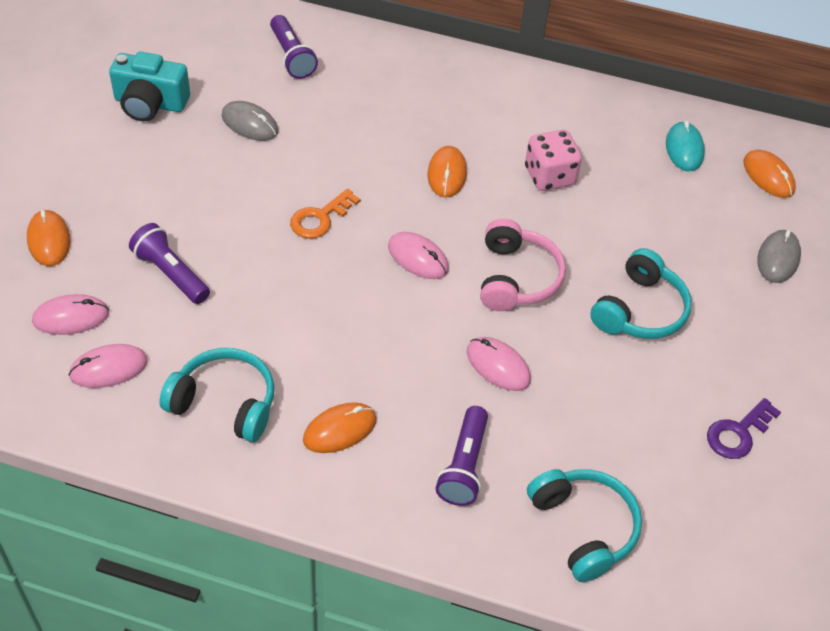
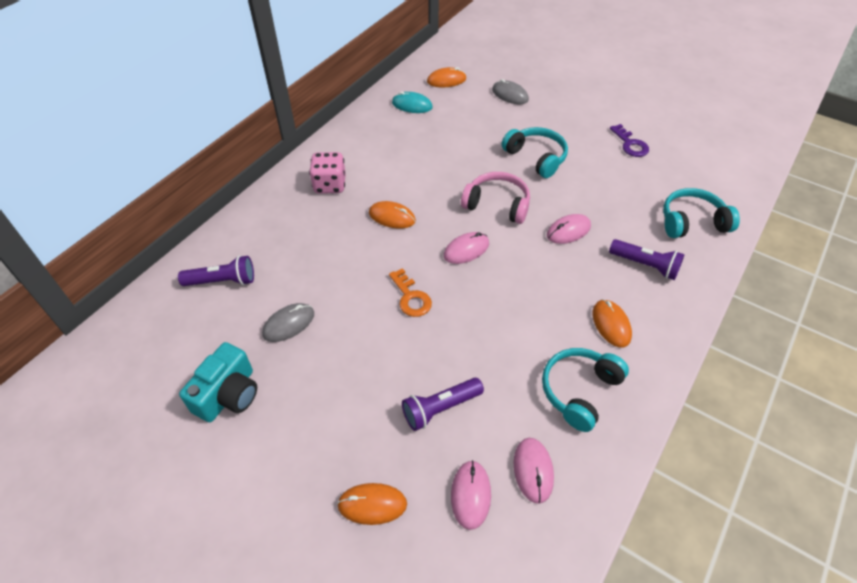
camera: 70 degrees left, 0 degrees up
(549, 176) = (413, 168): pink dice -> pink dice (330, 185)

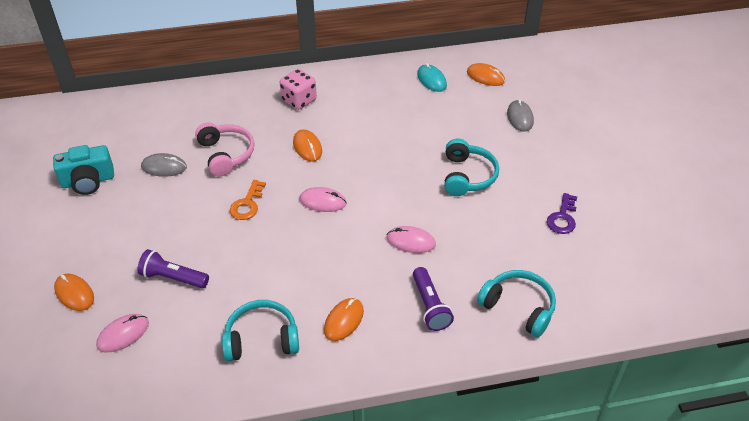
camera: 45 degrees right, 5 degrees down
(223, 281) = (164, 117): purple flashlight -> none
(497, 204) = (388, 188): pink headphones -> pink headphones (226, 154)
(533, 470) = (171, 354): pink mouse -> none

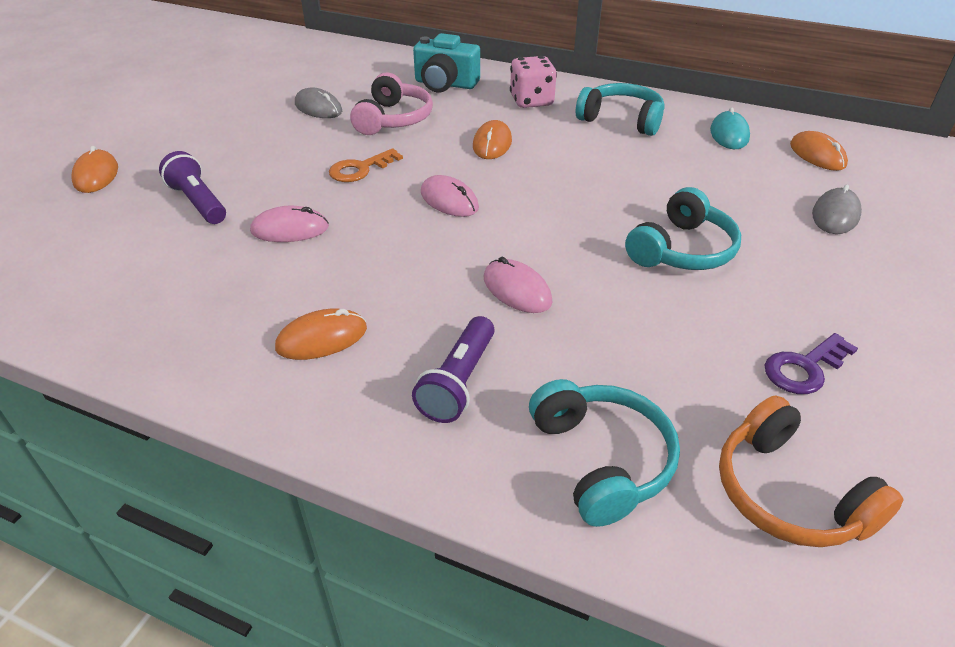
camera: 35 degrees right, 5 degrees down
(88, 181) = (236, 94): turquoise camera -> turquoise camera (445, 84)
(123, 334) = (83, 230): pink mouse -> pink mouse (290, 229)
(261, 339) = (204, 307): turquoise headphones -> turquoise headphones (621, 120)
(593, 281) = (788, 493): none -> orange headphones

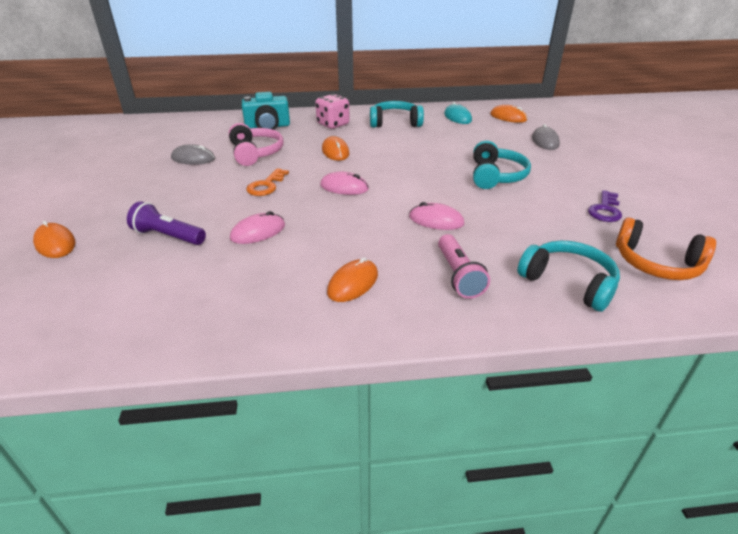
camera: 30 degrees left, 5 degrees down
(458, 382) = (458, 276): purple flashlight -> pink flashlight

